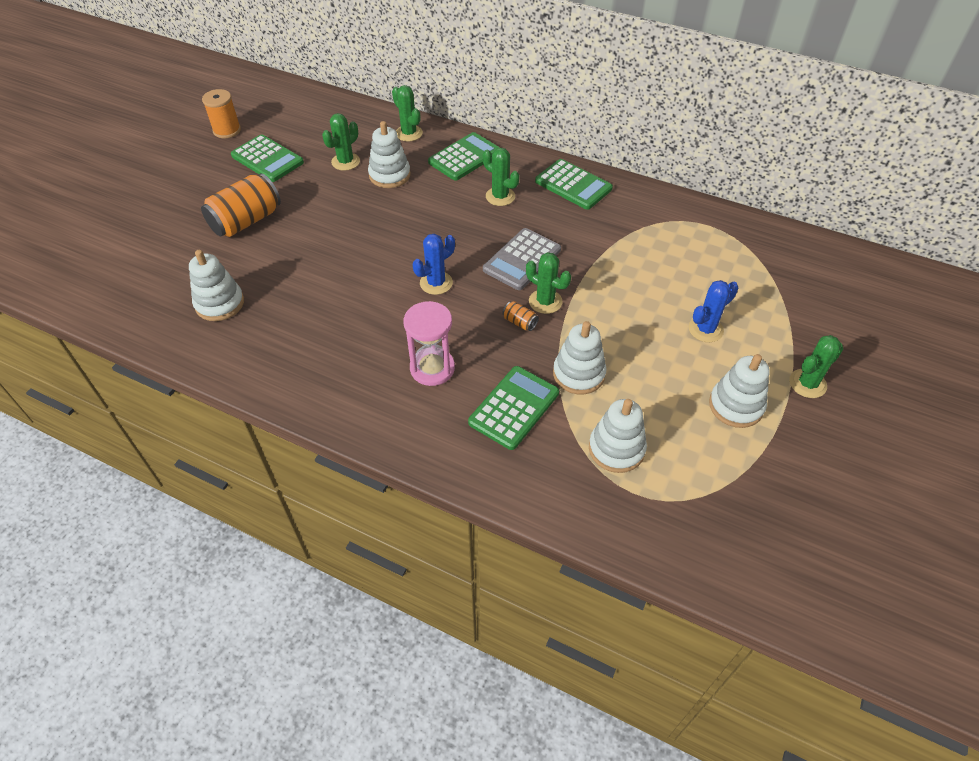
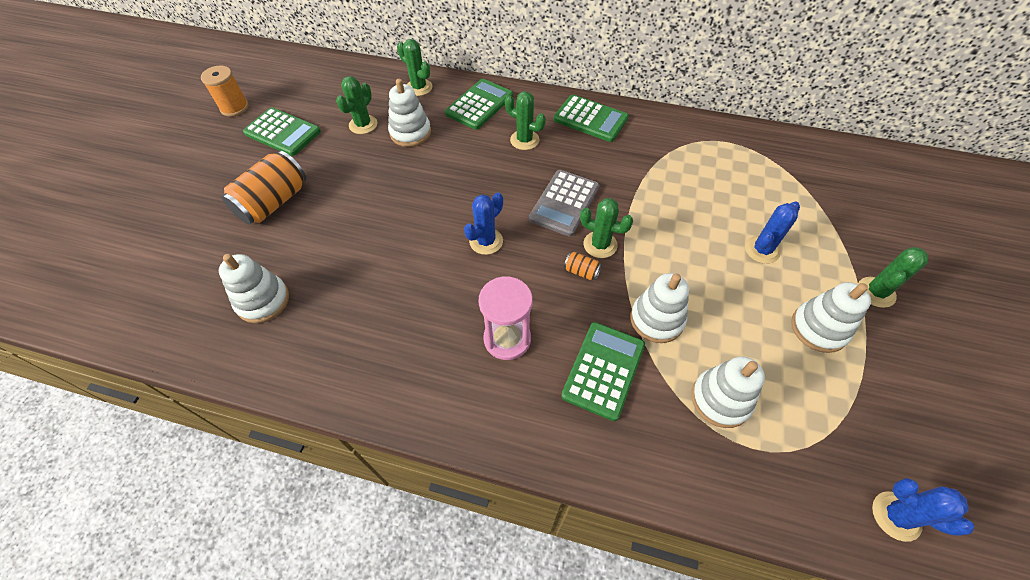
camera: 10 degrees left, 5 degrees up
(747, 567) = (896, 516): none -> blue cactus

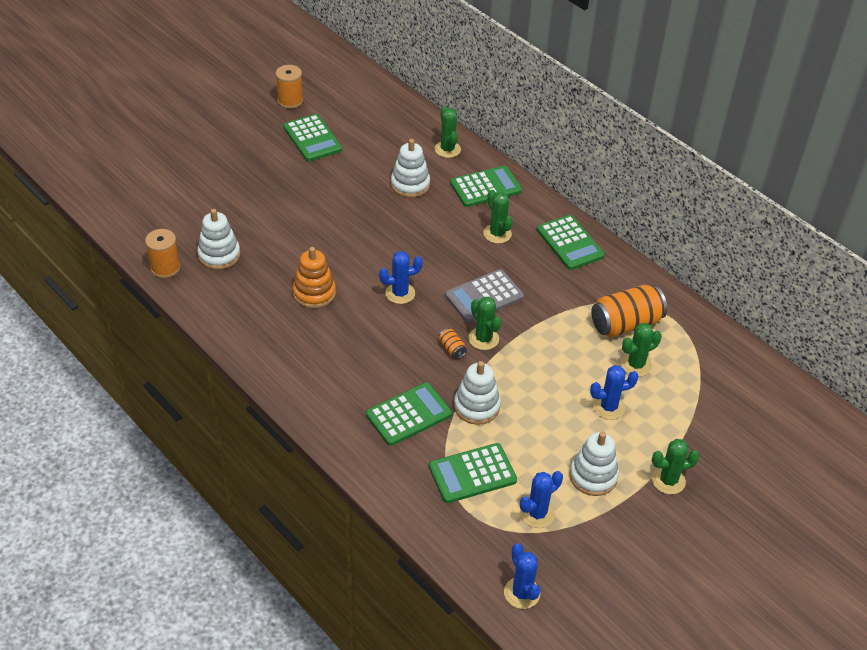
camera: 30 degrees right, 10 degrees down
(206, 350) = (165, 268): none -> orange spool
(273, 202) = (270, 190): orange can -> orange can (625, 324)
(363, 125) = (378, 161): green cactus -> green cactus (636, 365)
(400, 288) = (314, 293): none -> orange stacking toy
(507, 339) = (360, 362): pink hourglass -> none
(720, 399) = (472, 474): white stacking toy -> green calculator
(816, 405) = (537, 514): none -> blue cactus

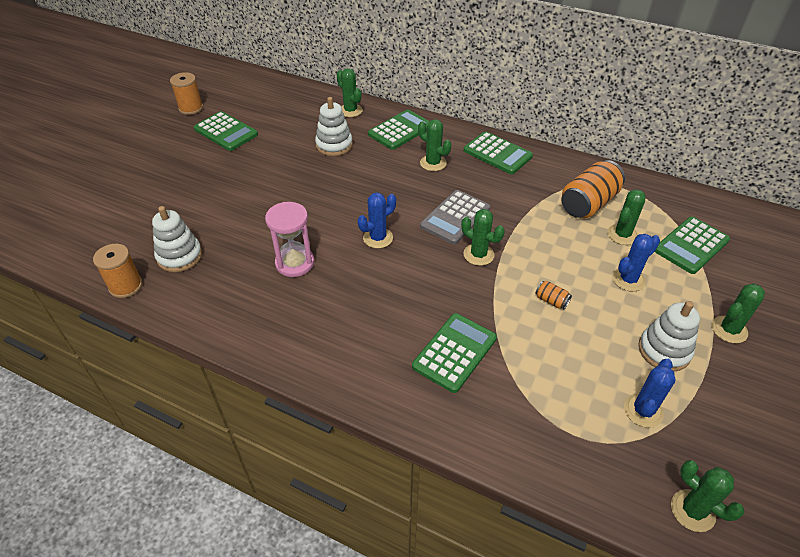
camera: 20 degrees left, 0 degrees up
(314, 293) = (295, 263): orange stacking toy -> pink hourglass
(452, 349) = (456, 273): orange can -> orange can (551, 301)
(472, 474) = (554, 392): green calculator -> green calculator (691, 245)
(476, 406) = (513, 320): white stacking toy -> none
(521, 593) = (692, 510): blue cactus -> green cactus

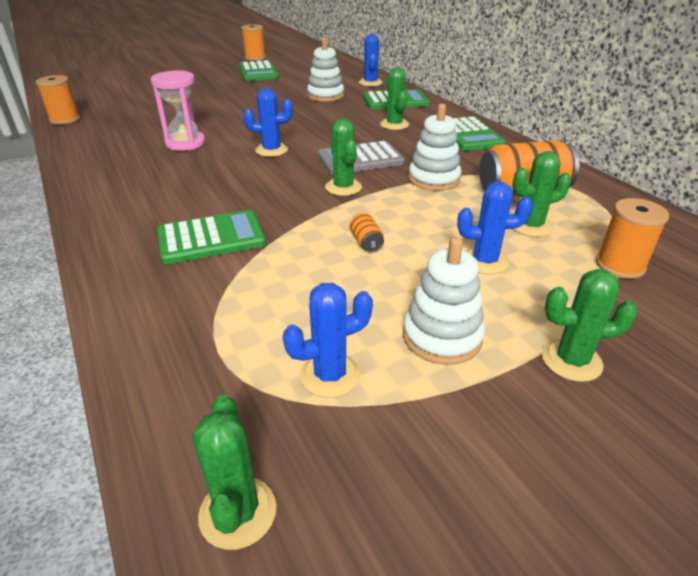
camera: 35 degrees right, 10 degrees down
(179, 256) = (120, 117): white stacking toy -> white stacking toy (434, 179)
(350, 111) = (370, 83): green cactus -> blue cactus
(691, 245) = (620, 265): green calculator -> orange spool

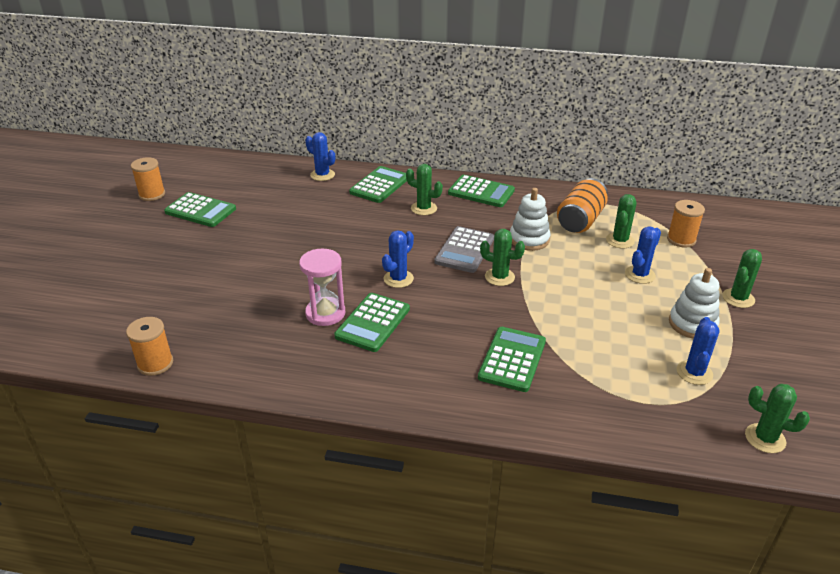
camera: 50 degrees left, 0 degrees up
(194, 162) = (373, 323): none -> green calculator
(325, 96) = (319, 207): white stacking toy -> none
(366, 242) = (581, 302): orange can -> none

